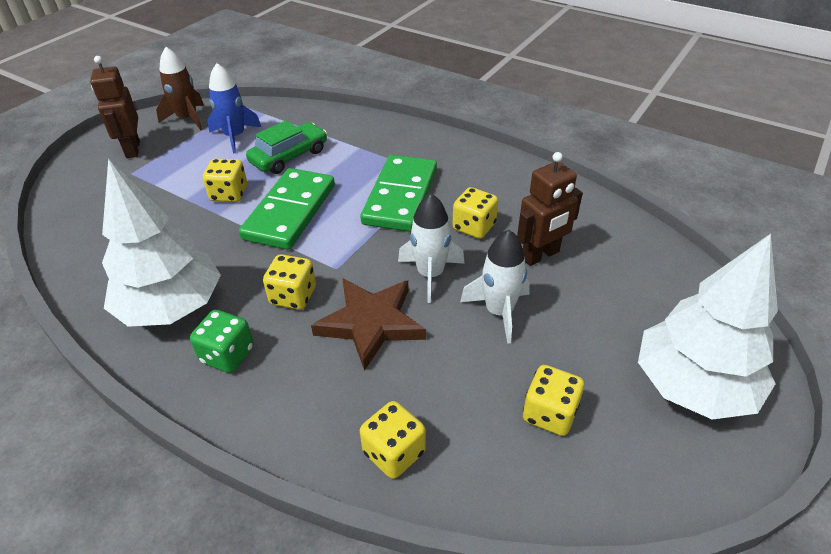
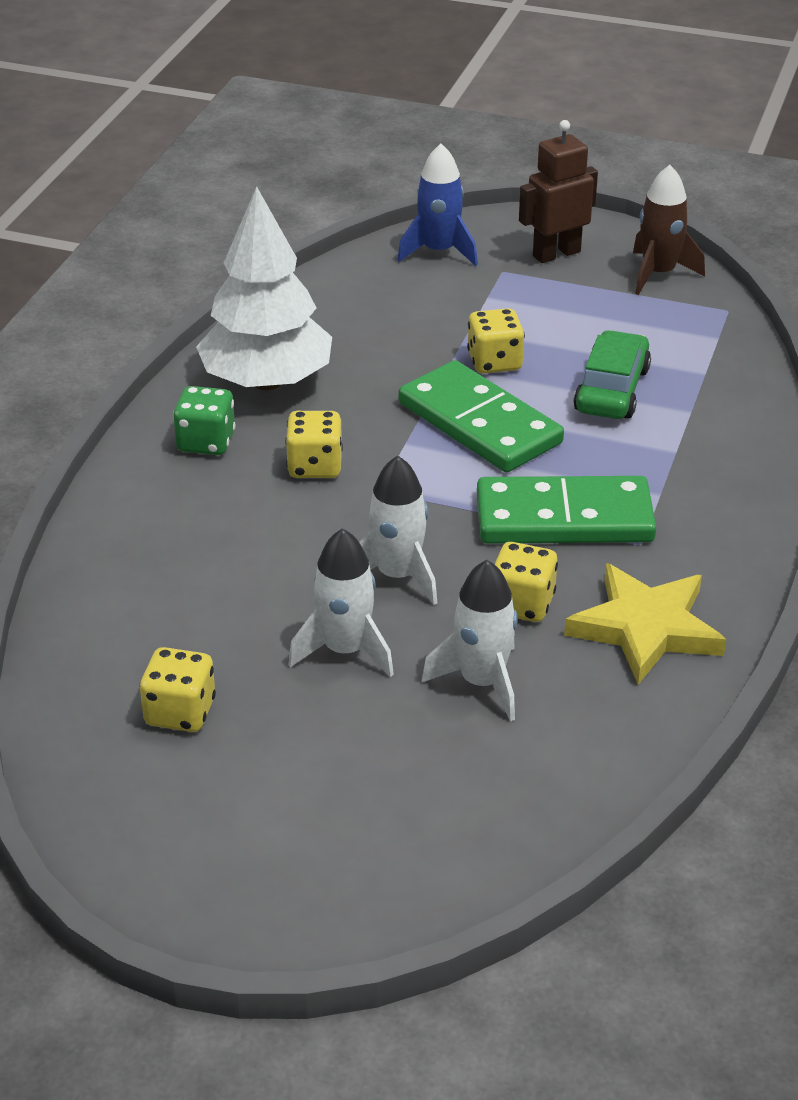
camera: 75 degrees right, 5 degrees down
(235, 137) = (636, 328): blue rocket -> blue rocket (439, 251)
(289, 156) = (612, 390): green car -> green car turned 105 degrees counterclockwise
(290, 212) = (480, 423): green domino -> green domino turned 45 degrees clockwise
(371, 323) = (287, 539): brown star -> none
(394, 453) = (100, 593): yellow dice -> none
(506, 187) = (646, 628): none -> yellow star
(540, 255) = (482, 682): brown robot -> white rocket
(692, 386) = (259, 852): white tree -> none

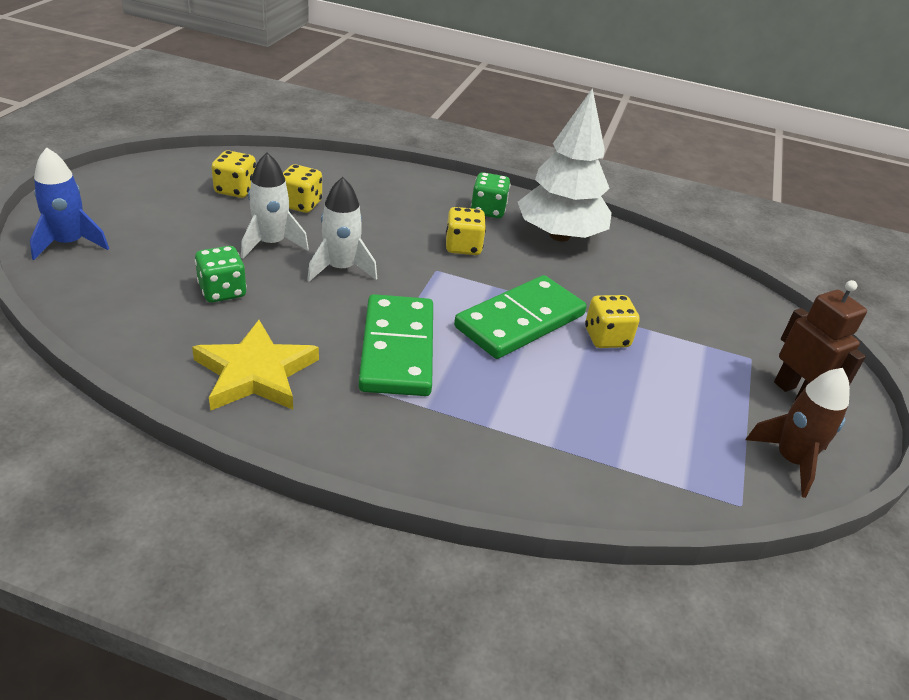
camera: 85 degrees right, 0 degrees up
(439, 251) = (766, 326): blue rocket -> blue rocket (69, 243)
(482, 682) = (222, 291): white rocket -> green dice
(522, 604) = (299, 317): yellow dice -> yellow dice (300, 204)
(612, 390) = (578, 399): green car -> none

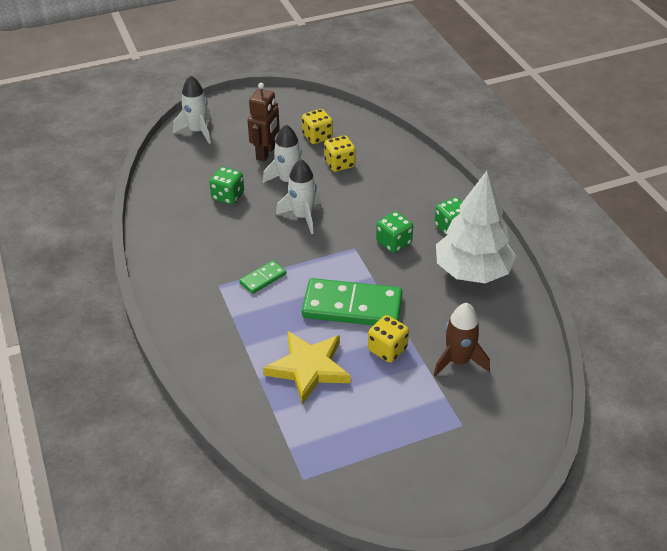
camera: 55 degrees right, 5 degrees up
(69, 243) = (197, 131): blue rocket -> white rocket
(255, 373) = (184, 248): yellow star -> yellow star (308, 368)
(397, 349) = (263, 278): green domino -> green domino, size x0.47
(463, 247) = (393, 243): yellow dice -> green dice
(791, 460) = (373, 486): brown rocket -> brown rocket (458, 361)
(795, 394) = (450, 463): brown robot -> brown robot (266, 153)

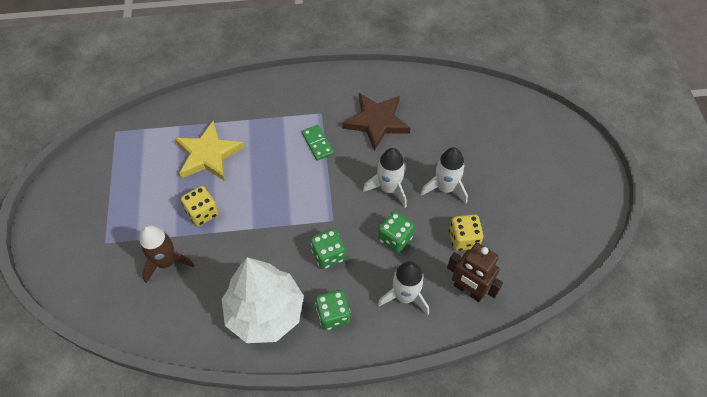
camera: 105 degrees right, 15 degrees up
(197, 131) = (543, 128): white rocket -> white rocket (405, 296)
(220, 239) = (376, 122): none -> brown star
(228, 196) = (434, 136): green dice -> green dice (395, 238)
(266, 153) = (495, 178): brown robot -> brown robot (468, 290)
(317, 137) = (516, 229): yellow dice -> none
(352, 307) = (260, 200): green domino -> none

